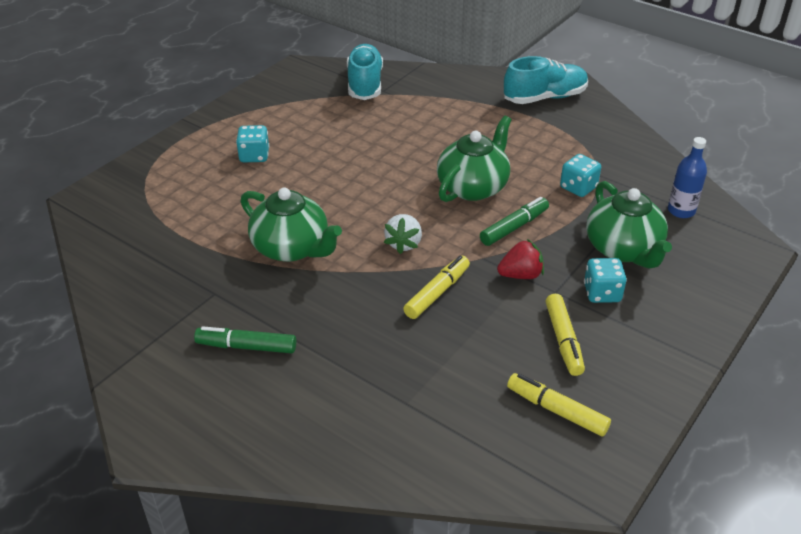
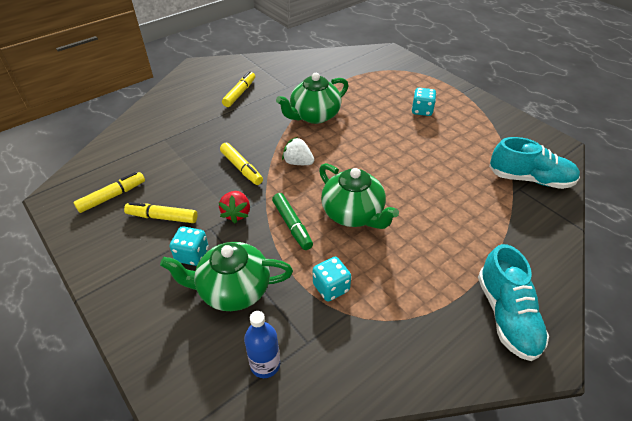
camera: 105 degrees right, 5 degrees up
(246, 346) = (240, 93): green marker -> yellow marker

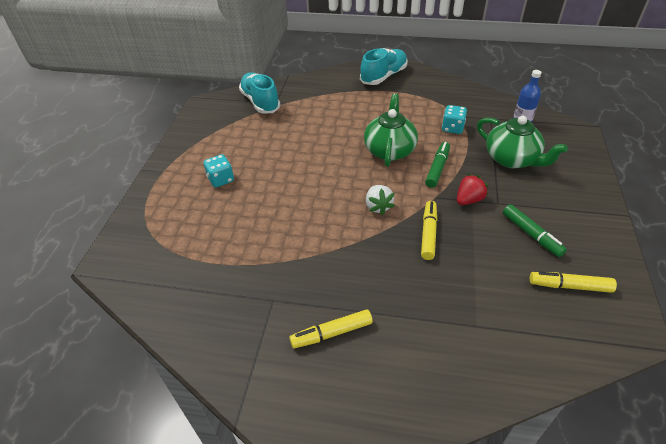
camera: 130 degrees left, 0 degrees up
(162, 217) = (531, 234): yellow marker -> green marker
(192, 255) = (525, 193): turquoise dice -> none
(314, 115) = (303, 240): green teapot -> none

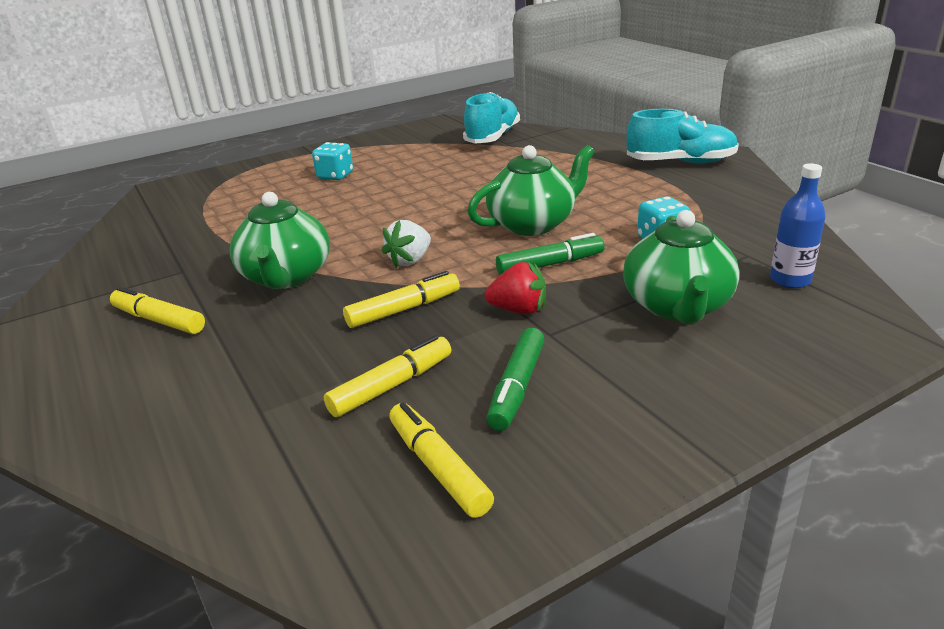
camera: 50 degrees right, 15 degrees down
(340, 259) = (286, 277): none -> green teapot
(495, 270) = (392, 386): none -> yellow marker

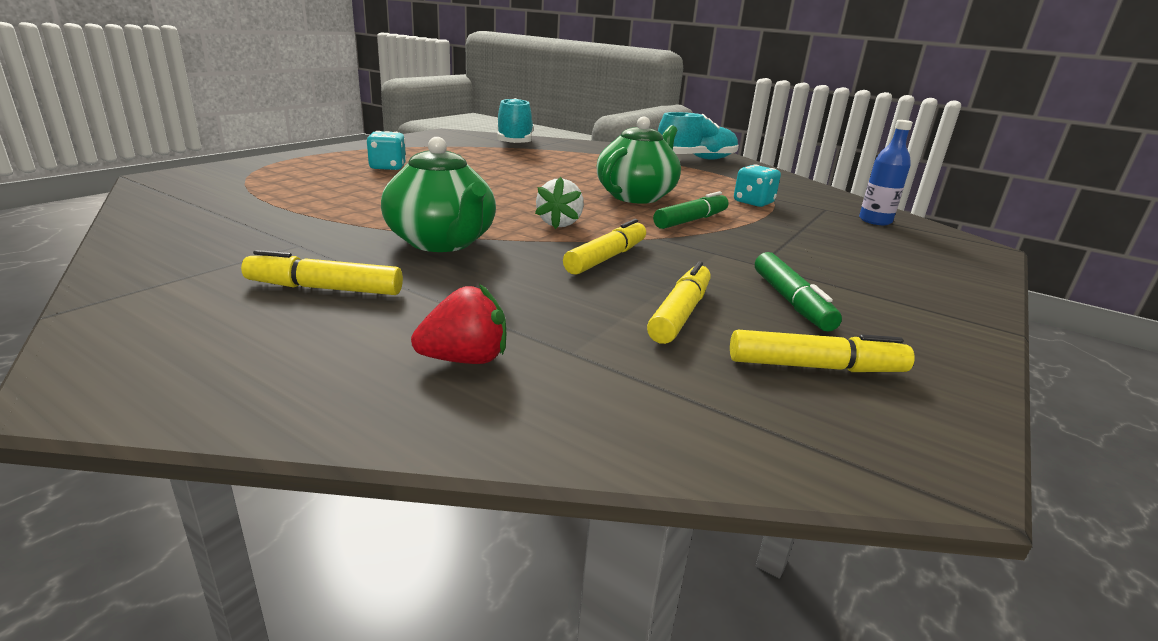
camera: 30 degrees left, 5 degrees down
(438, 467) = (816, 367): yellow marker -> yellow marker turned 150 degrees clockwise
(519, 310) = (711, 251): red strawberry -> red strawberry (465, 359)
(677, 306) = (827, 240): green teapot -> none

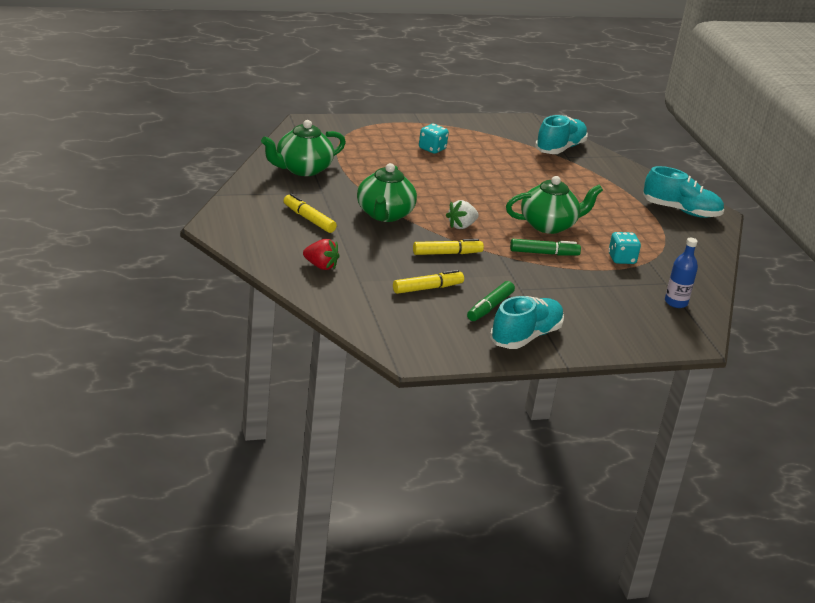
camera: 40 degrees right, 5 degrees up
(220, 226) = (302, 169): none -> green teapot
(816, 367) = (437, 326): yellow marker -> none
(906, 319) = (525, 336): none -> turquoise shoe

